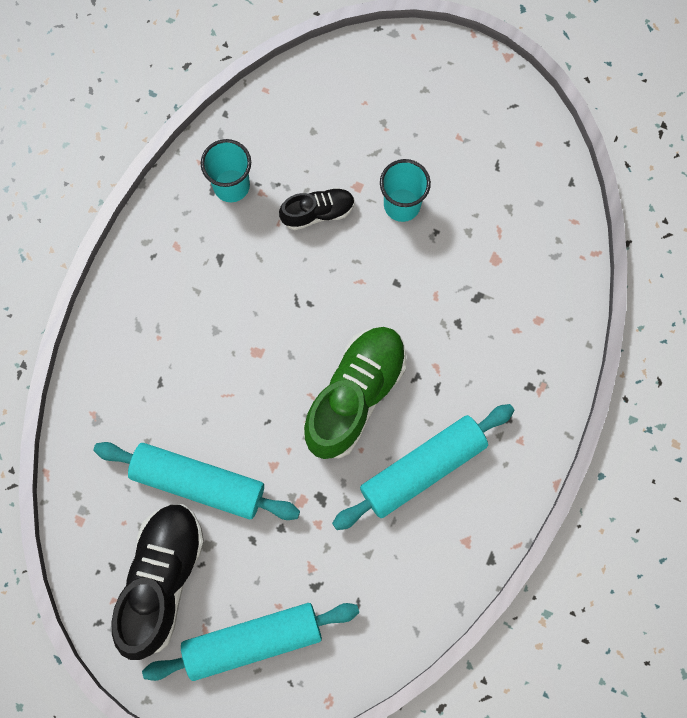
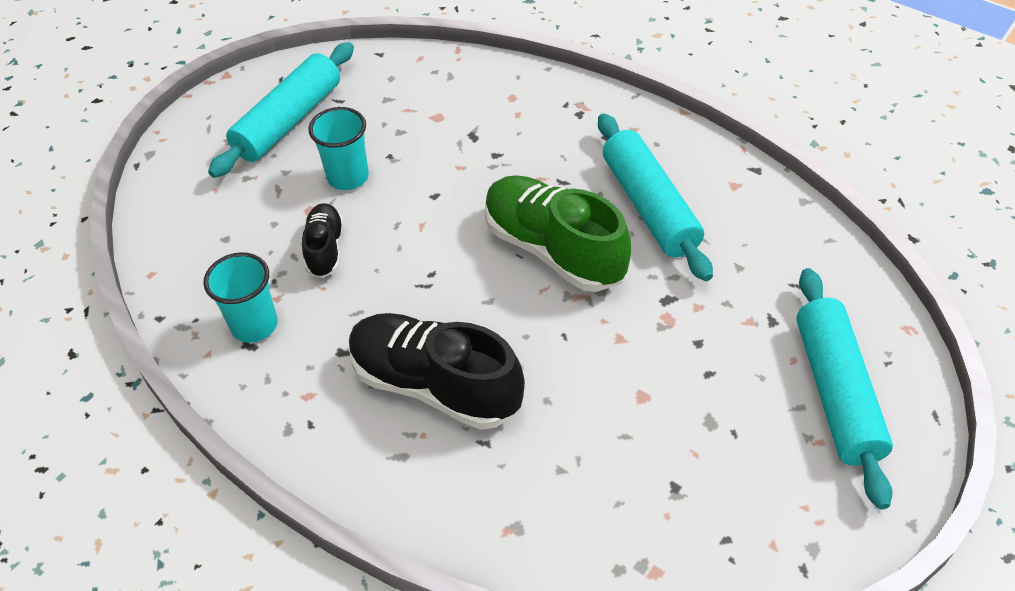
camera: 75 degrees left, 25 degrees down
(162, 580) = (750, 481): black shoe -> black shoe (435, 385)
(198, 483) = (627, 419): turquoise rolling pin -> turquoise rolling pin (288, 121)

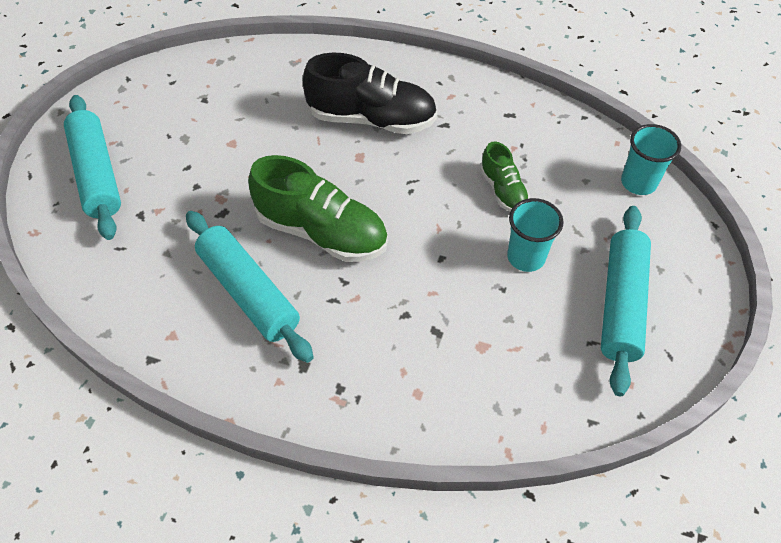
camera: 160 degrees right, 5 degrees up
(254, 325) = (515, 126): turquoise cup -> turquoise cup (638, 183)
(325, 249) = (503, 190): black shoe -> green shoe

